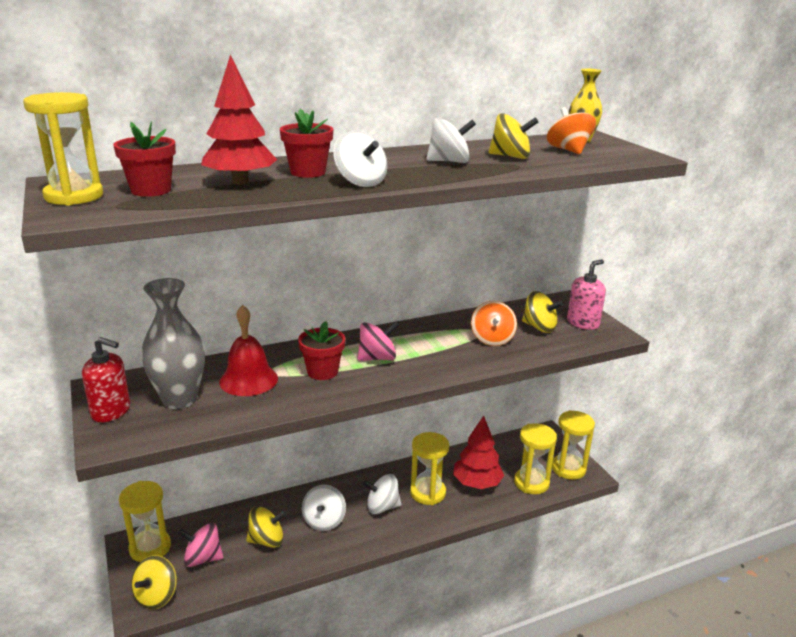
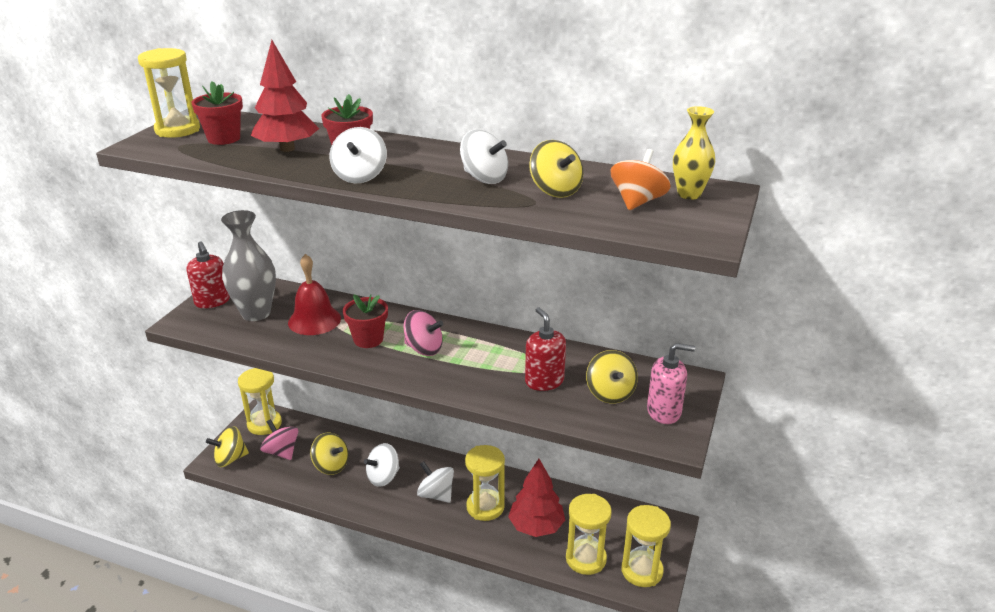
camera: 45 degrees right, 5 degrees up
(492, 339) = (544, 381): orange spinning top -> red soap dispenser

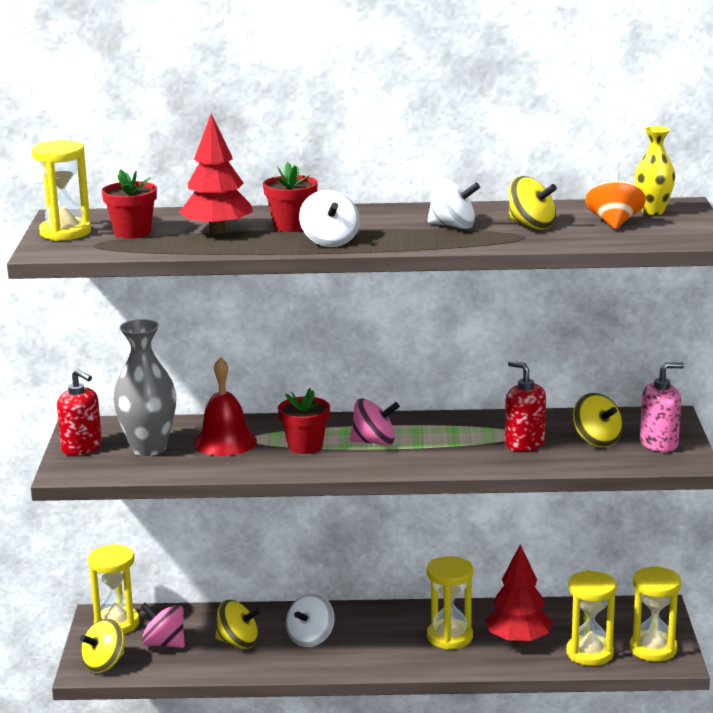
camera: 20 degrees left, 10 degrees down
(436, 494) = (385, 639): white spinning top -> none

